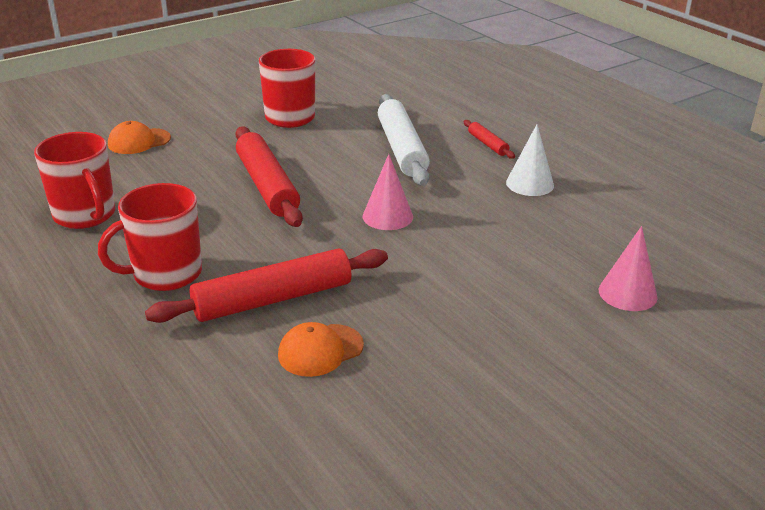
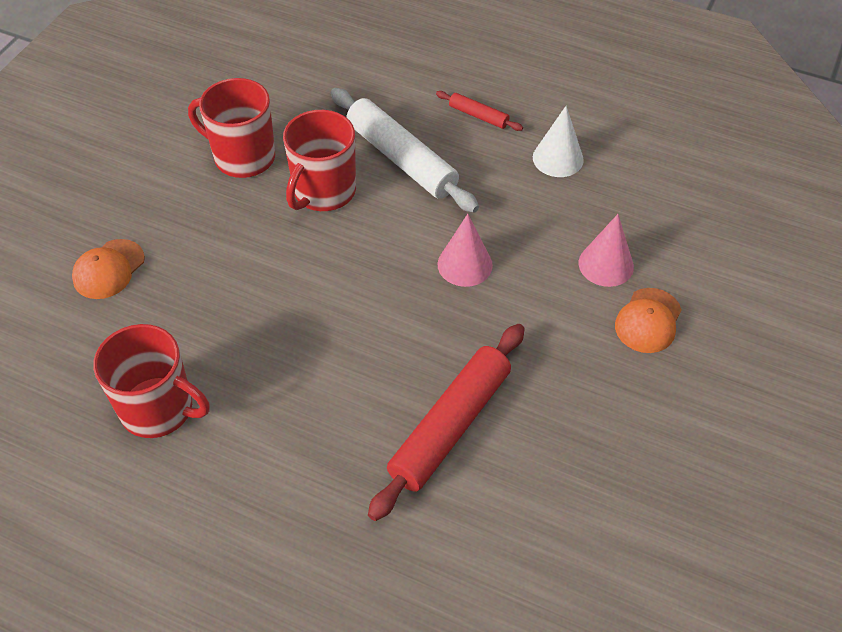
camera: 30 degrees left, 20 degrees up
(166, 274) = (321, 447): red mug -> red mug (323, 192)
(266, 186) = (312, 275): red rolling pin -> none
(320, 350) = (542, 465): orange cap -> orange cap (648, 321)
(627, 293) = (732, 267): pink cone -> pink cone (606, 264)

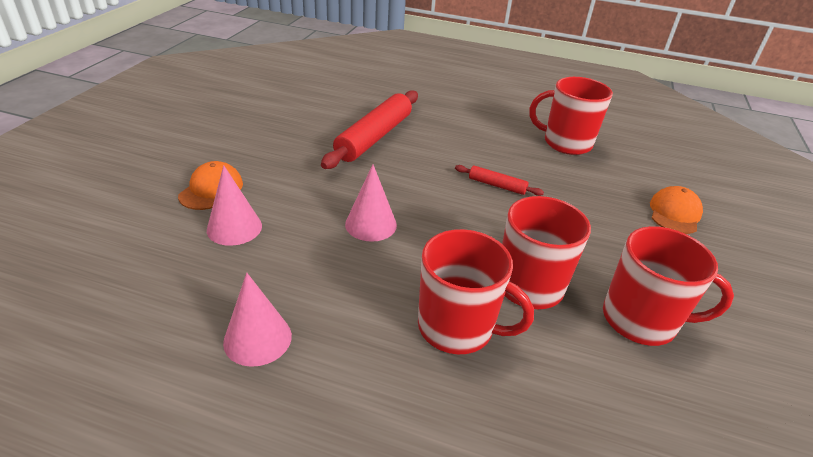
camera: 170 degrees right, 15 degrees down
(401, 159) = (457, 327): white rolling pin -> red mug
(478, 116) = (363, 402): red rolling pin -> red rolling pin (497, 185)
(558, 158) = (257, 339): white cone -> pink cone

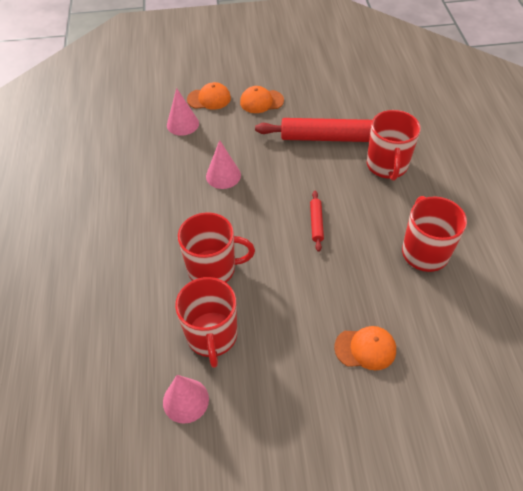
camera: 70 degrees right, 15 degrees up
(257, 339) = (110, 171): pink cone -> pink cone (185, 400)
(268, 154) = (261, 101): none -> orange cap
(457, 327) = (156, 244): red mug -> red mug (387, 166)

